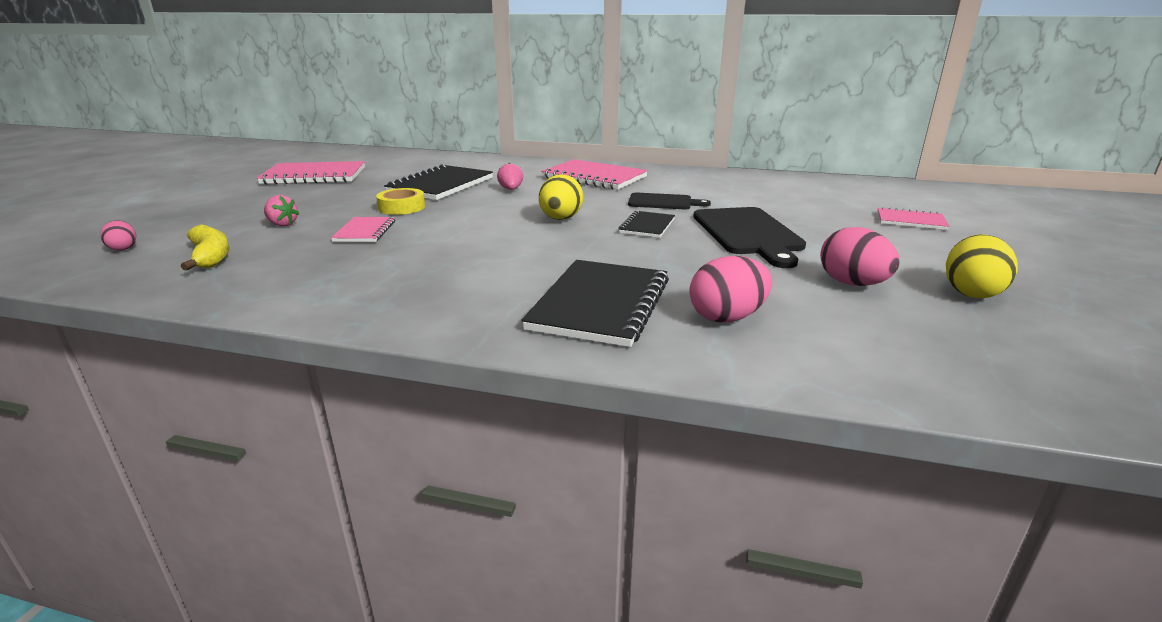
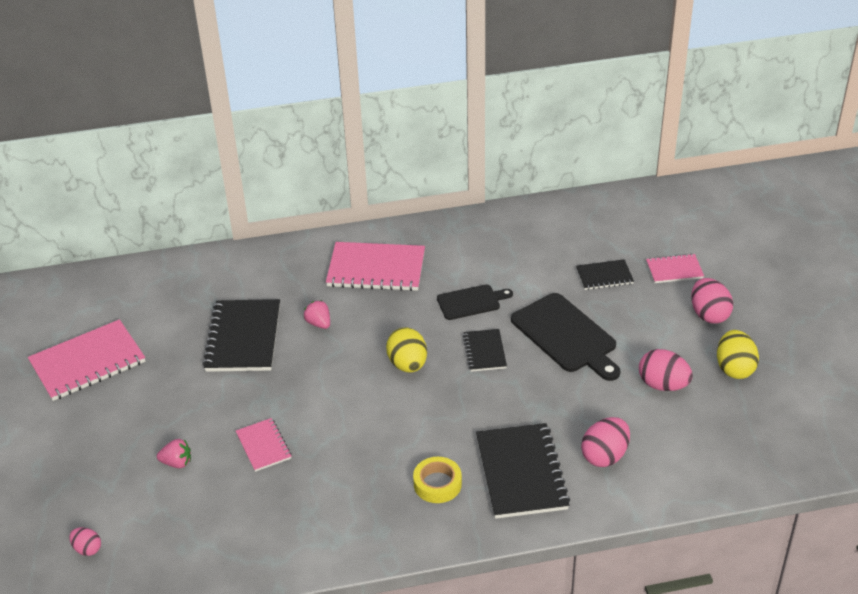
camera: 25 degrees left, 15 degrees up
(211, 256) = (181, 529): yellow banana -> none
(401, 207) = (251, 394): yellow tape -> yellow tape (437, 484)
(821, 212) = (604, 276): none -> black notebook
(946, 251) = (709, 314): none -> pink egg

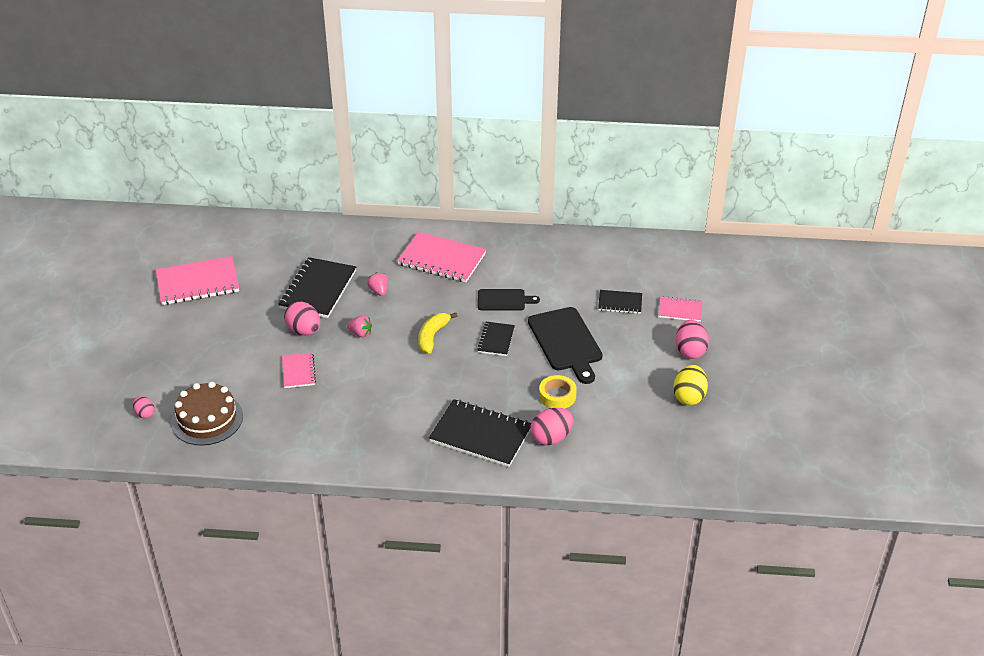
camera: 15 degrees right, 0 degrees up
(173, 536) = (207, 419): none -> brown cake
(177, 463) = (231, 369): pink strawberry -> pink strawberry (360, 333)
(408, 364) = (432, 336): yellow egg -> yellow banana
(437, 484) = (414, 428): yellow tape -> yellow tape (557, 396)
(521, 473) = (480, 435): black notebook -> black notebook turned 75 degrees counterclockwise
(663, 385) = (624, 396): pink egg -> pink egg (304, 331)

